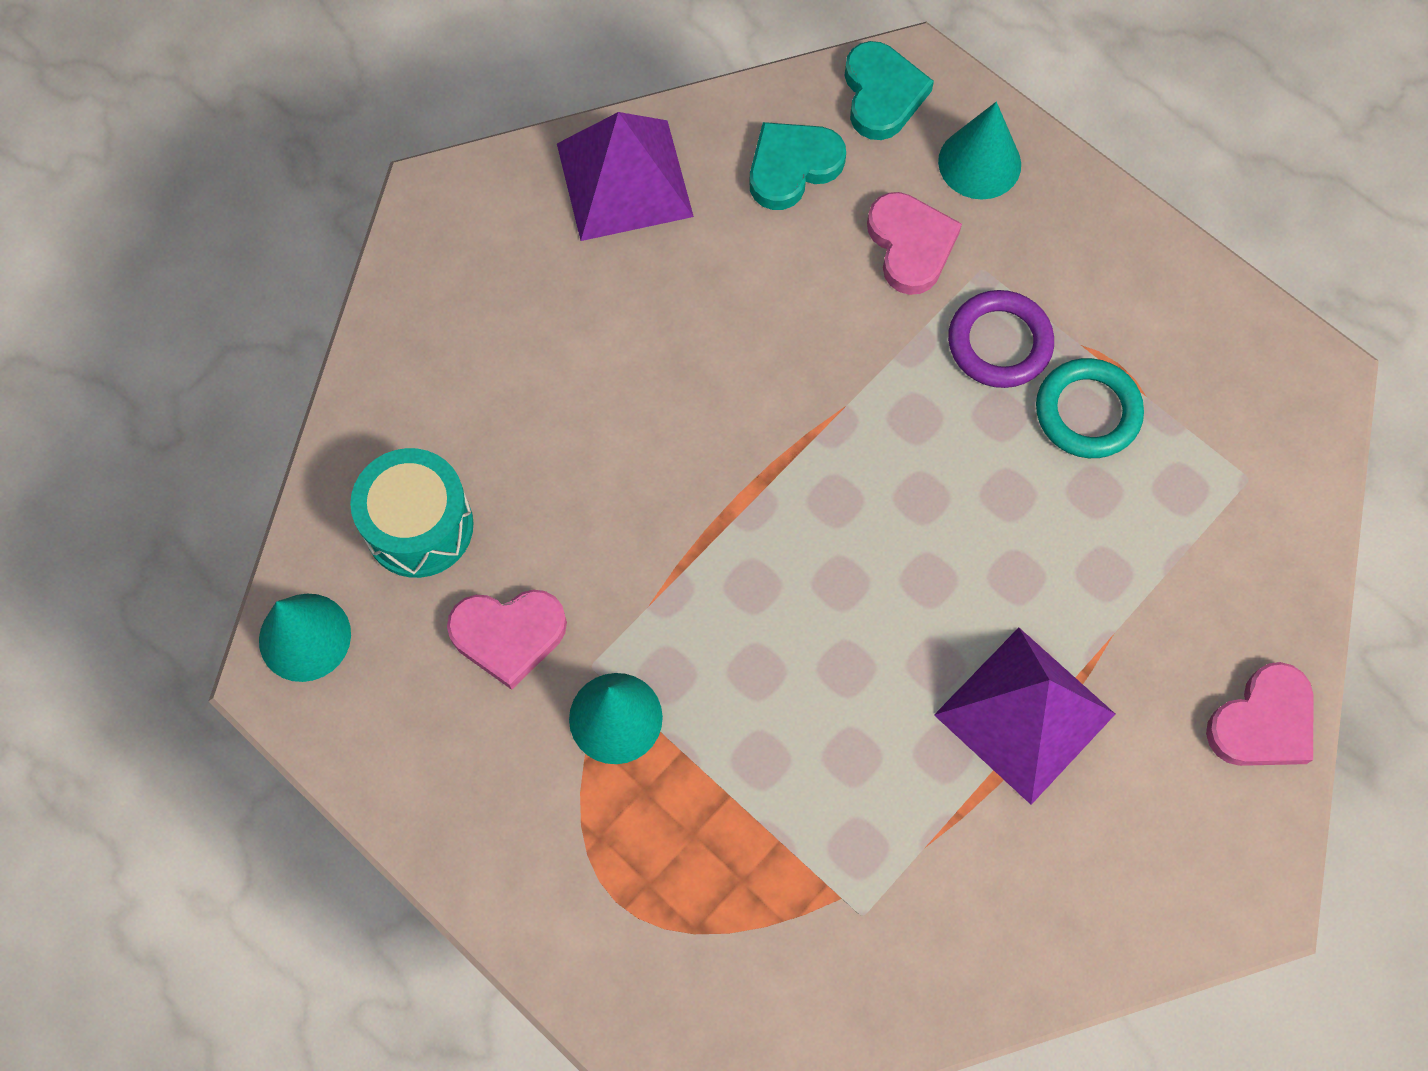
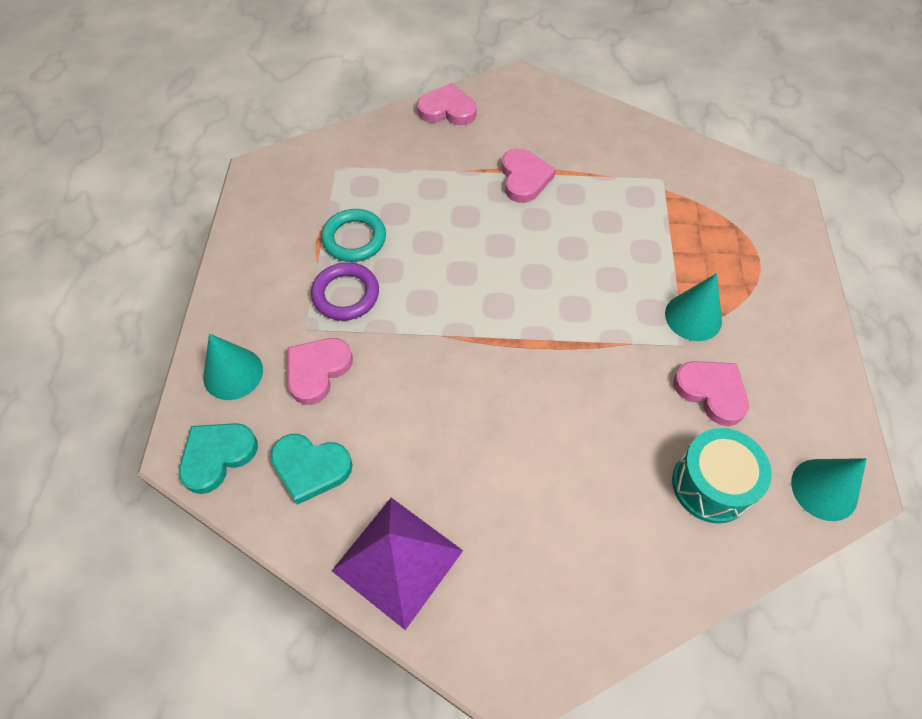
camera: 130 degrees left, 10 degrees down
(1024, 714) = (524, 178): purple pyramid -> pink heart

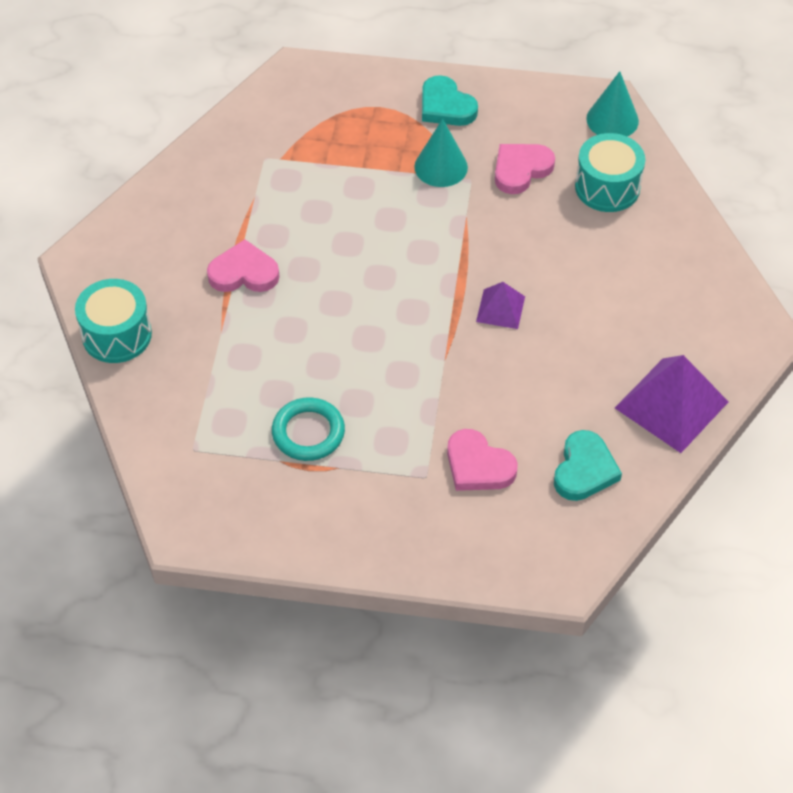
camera: 85 degrees left, 5 degrees down
(217, 456) = (570, 548): turquoise heart -> turquoise heart (446, 106)
(233, 373) = (476, 541): turquoise cone -> none
(346, 294) = (385, 441): purple ring -> none
(447, 110) = (117, 335): pink heart -> turquoise drum
(512, 381) = (500, 309): none -> purple pyramid

